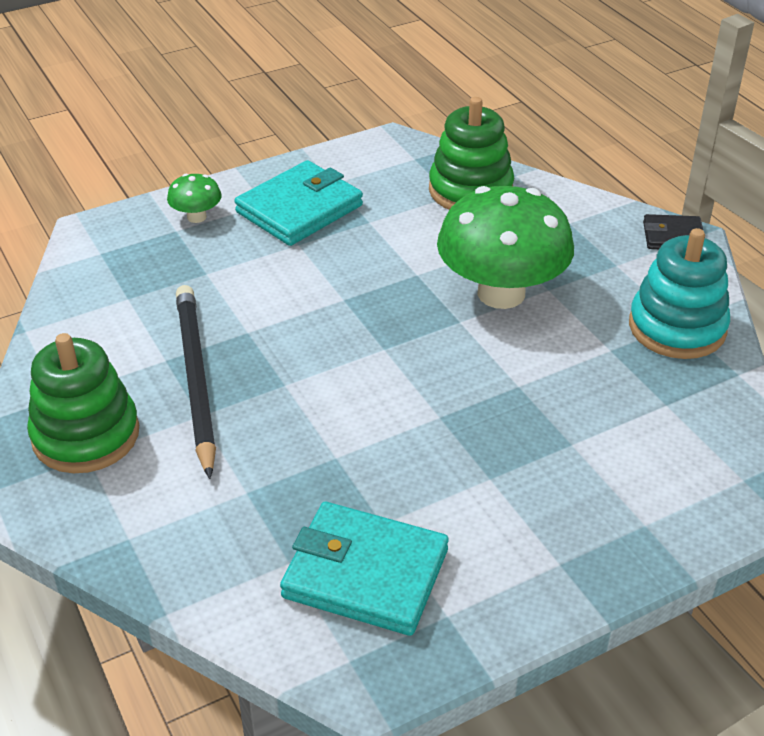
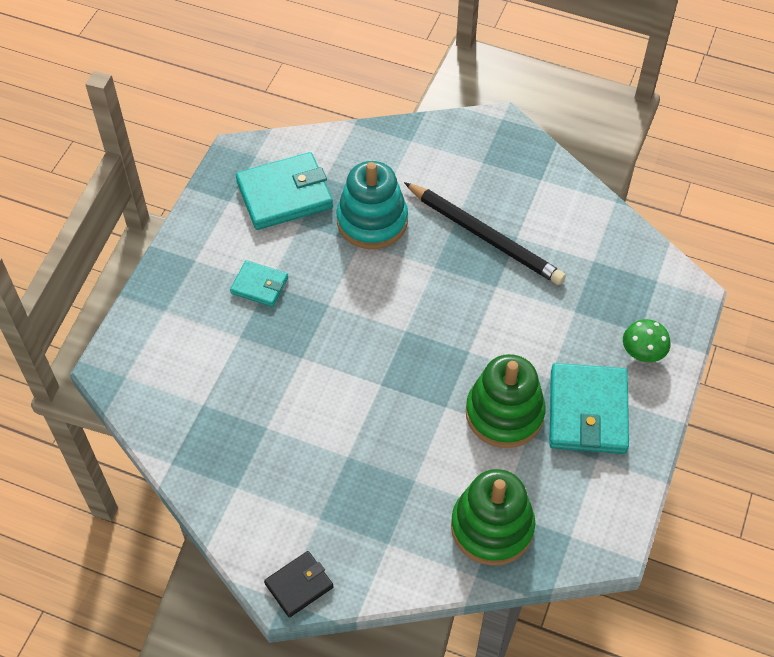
camera: 140 degrees right, 15 degrees up
(86, 435) = (497, 170): green stacking toy -> green stacking toy (504, 413)
(501, 293) = (375, 429): green mushroom -> none
(501, 482) = (259, 285): none -> turquoise wallet
(677, 327) = (236, 480): turquoise stacking toy -> turquoise stacking toy (372, 221)

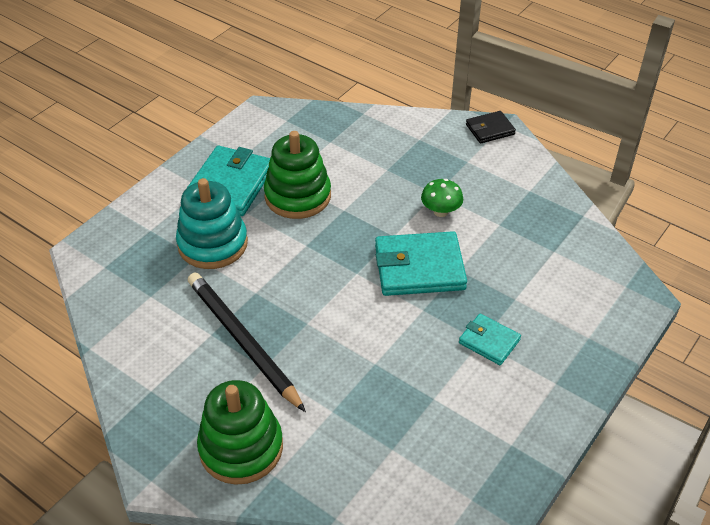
camera: 165 degrees left, 10 degrees down
(284, 195) = (445, 437): turquoise wallet -> turquoise wallet (419, 268)
(372, 221) = (354, 383): turquoise stacking toy -> turquoise stacking toy (213, 244)
(492, 527) = (340, 134): green stacking toy -> green stacking toy (241, 447)
(642, 353) = (159, 214): green mushroom -> green mushroom (440, 211)

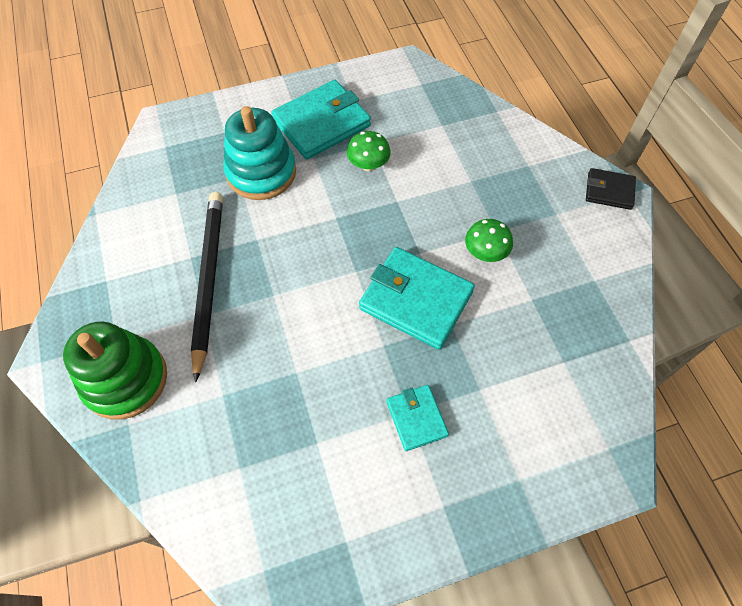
camera: 35 degrees right, 15 degrees up
(298, 196) = (368, 165): green stacking toy -> green mushroom

